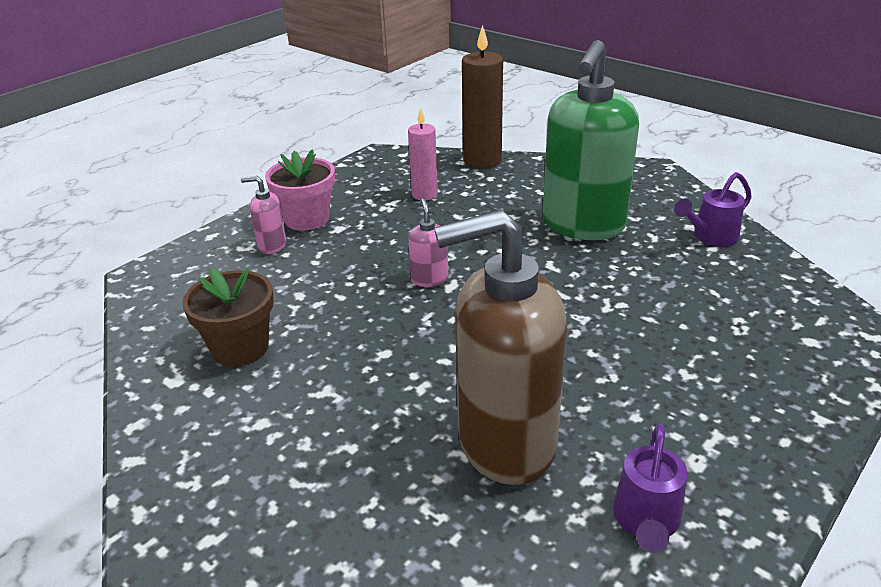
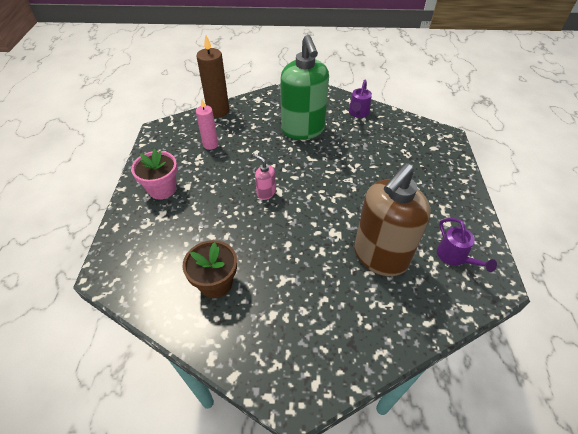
camera: 40 degrees left, 15 degrees up
(272, 246) = (161, 215): pink soap dispenser -> none

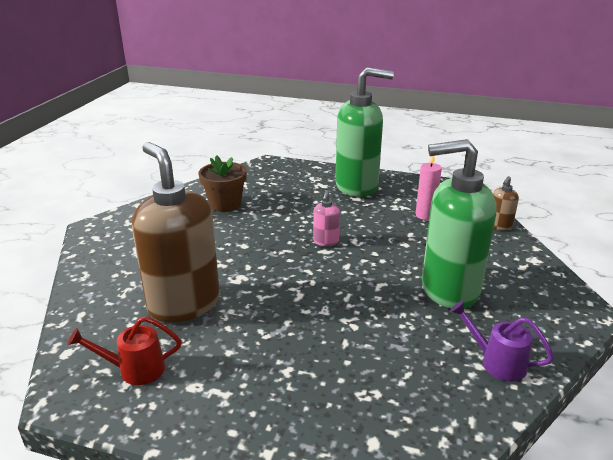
camera: 105 degrees right, 20 degrees down
(162, 189) = (357, 186): pink flower pot -> green soap dispenser
(218, 111) = (499, 225): brown candle -> brown soap dispenser
(266, 193) = (326, 241): pink soap dispenser -> pink soap dispenser turned 135 degrees clockwise
(454, 257) = (135, 370): purple watering can -> red watering can

